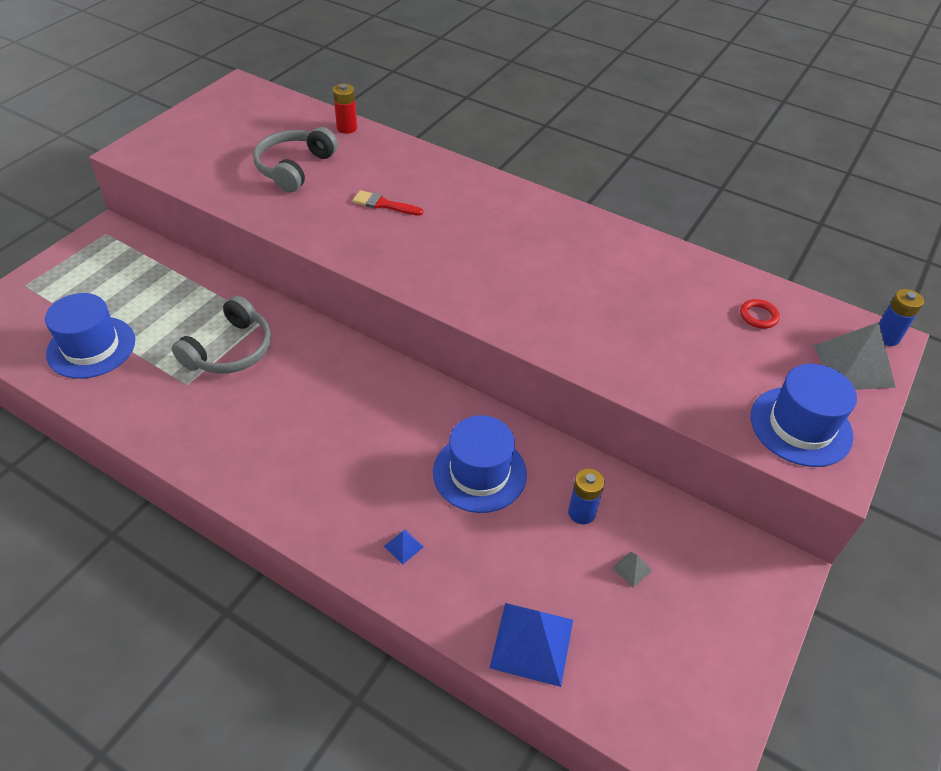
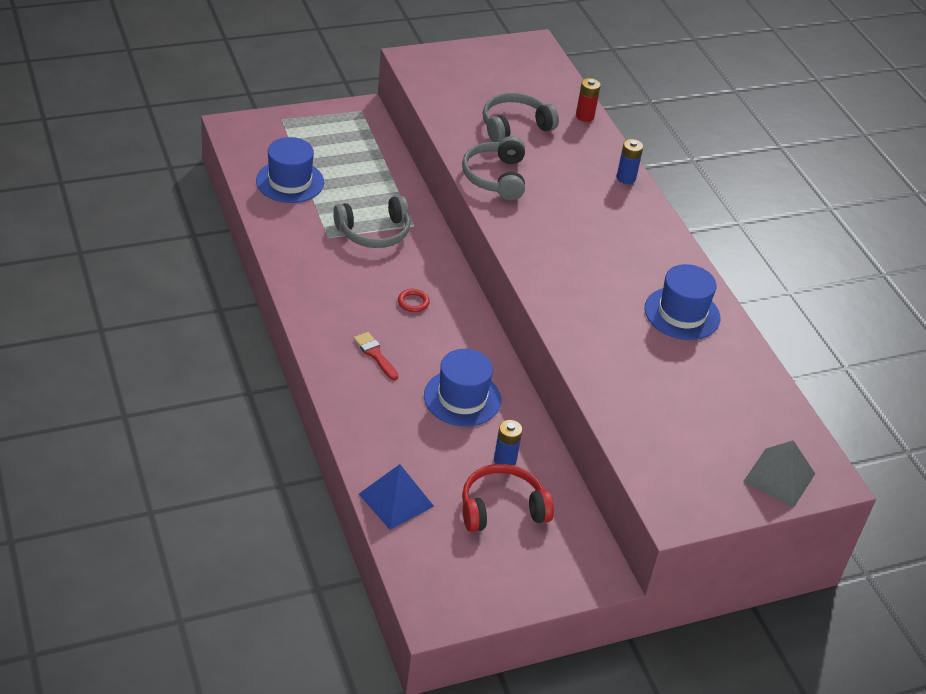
camera: 35 degrees right, 5 degrees down
(325, 225) = (495, 177): none -> grey headphones
(383, 204) = (552, 185): red brush -> red brush (375, 354)
(403, 546) = (372, 405): blue pyramid -> none
(631, 569) = (502, 508): grey pyramid -> red headphones
(758, 316) = (748, 408): red ring -> red ring (413, 302)
(800, 426) = (685, 482): blue hat -> blue hat (682, 313)
(886, 337) = (835, 479): blue battery -> blue battery (626, 178)

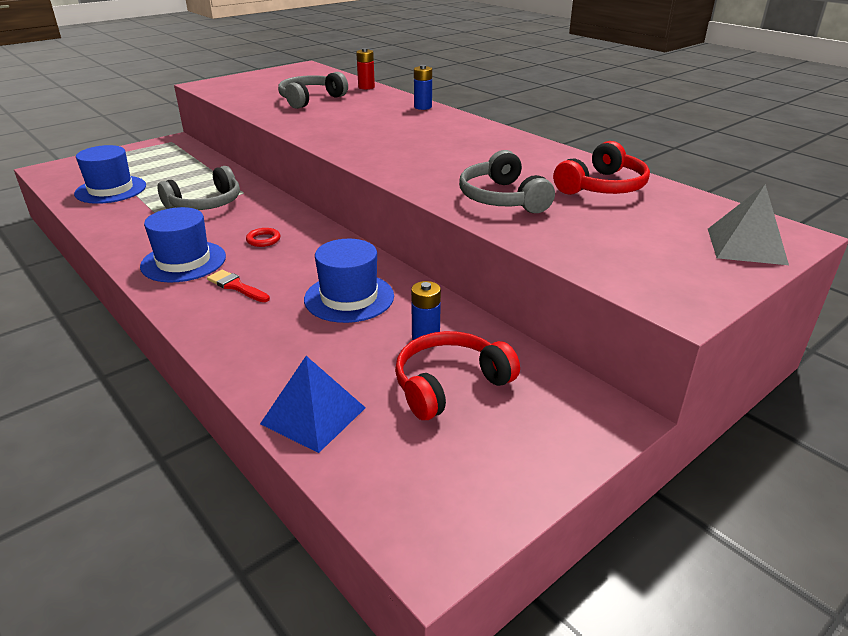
camera: 15 degrees left, 10 degrees down
(495, 177) = (308, 124): grey headphones -> grey headphones (502, 198)
(682, 313) = (536, 163): blue hat -> blue hat (183, 261)
(718, 367) = (602, 187): none -> red headphones

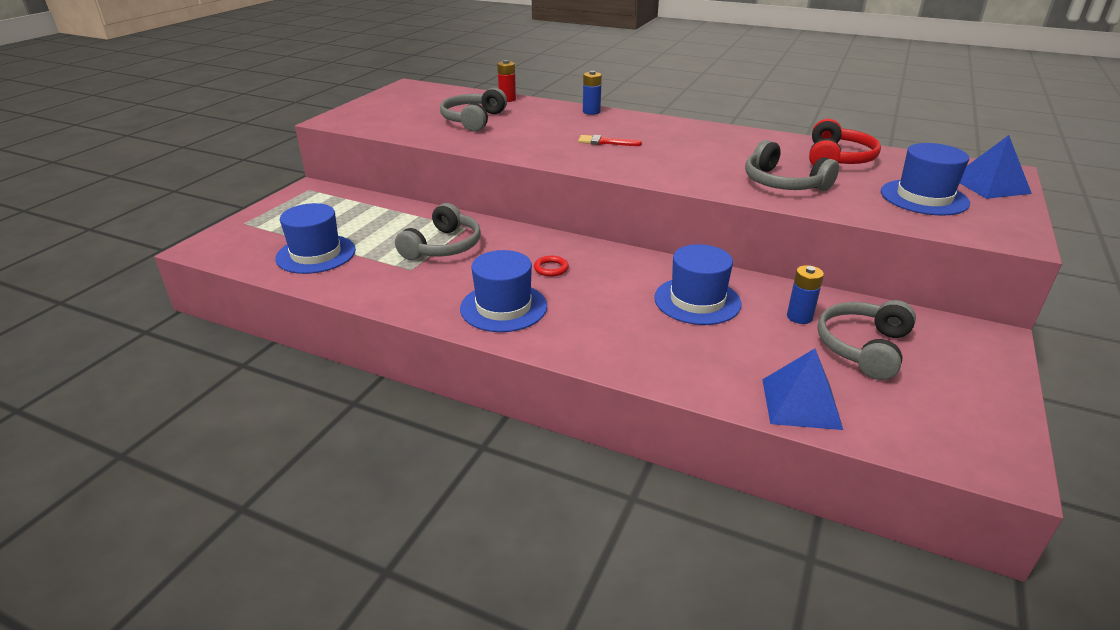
camera: 25 degrees left, 0 degrees up
(236, 286) = (587, 317): red brush -> red brush (605, 142)
(449, 384) = (863, 347): red headphones -> grey headphones
(638, 242) = (924, 197): none -> blue hat
(746, 246) = (990, 185): grey pyramid -> blue pyramid

